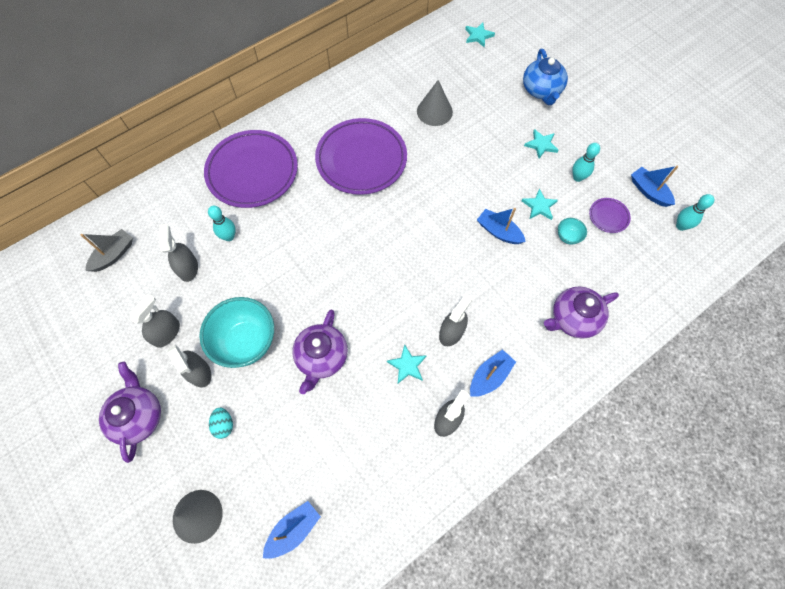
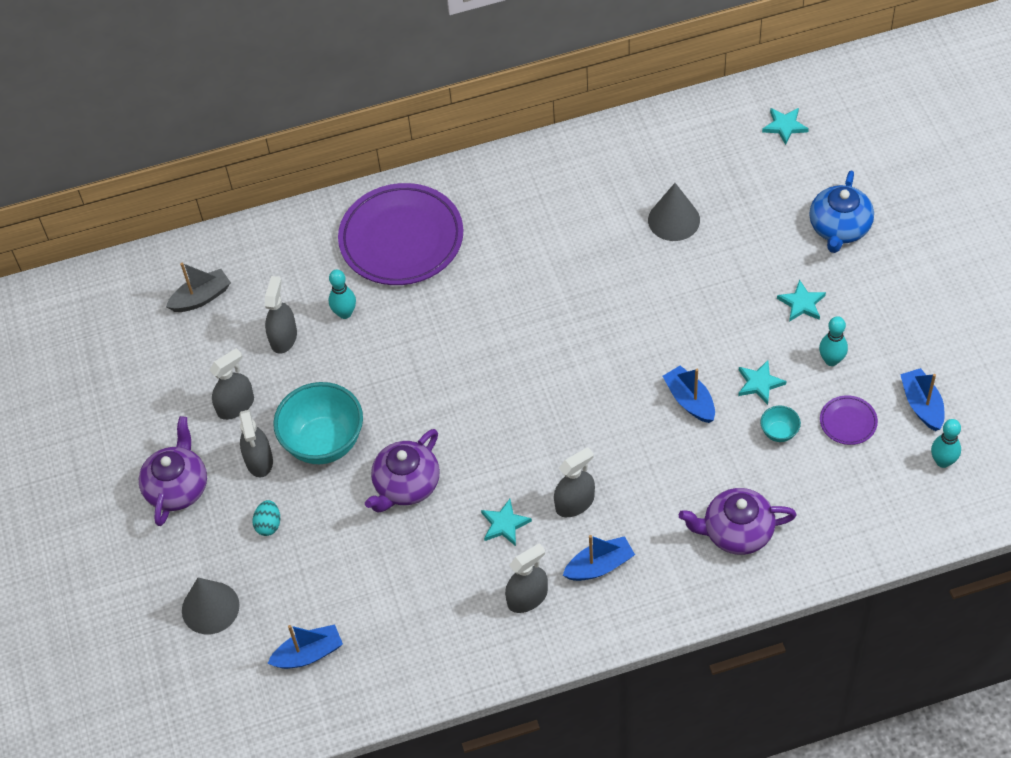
camera: 25 degrees right, 10 degrees down
(361, 159) = (548, 259): purple plate -> none

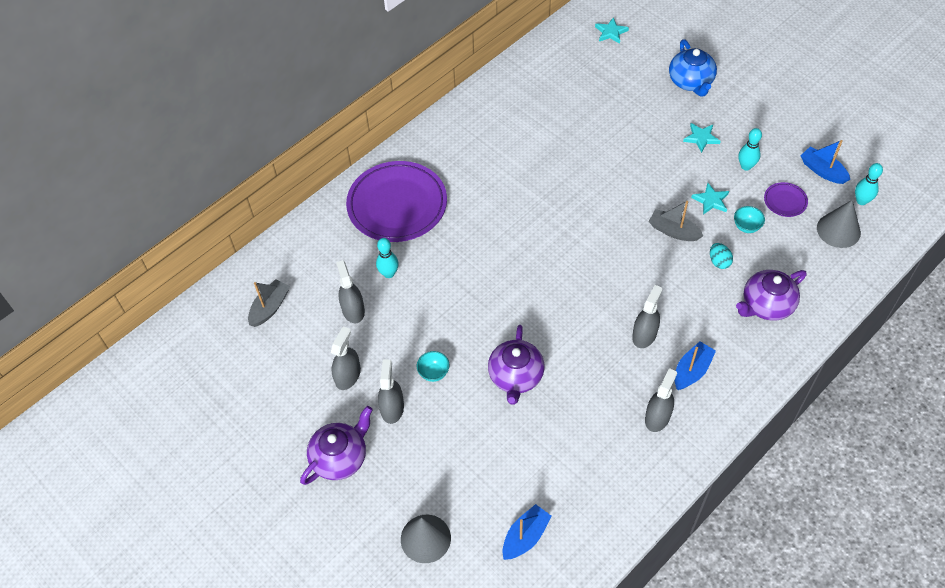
camera: 30 degrees left, 0 degrees up
(177, 487) = (340, 457): purple teapot -> purple teapot turned 60 degrees clockwise
(259, 460) = (392, 408): grey spray bottle -> grey spray bottle turned 135 degrees counterclockwise
(268, 525) = (430, 453): turquoise egg -> turquoise egg (719, 262)
(324, 442) = (434, 373): turquoise bowl -> turquoise bowl, size x0.44
(504, 524) = (605, 372): turquoise star -> none
(674, 220) = (580, 118): grey cone -> grey cone (838, 230)
(689, 400) = (673, 231): blue boat -> grey boat

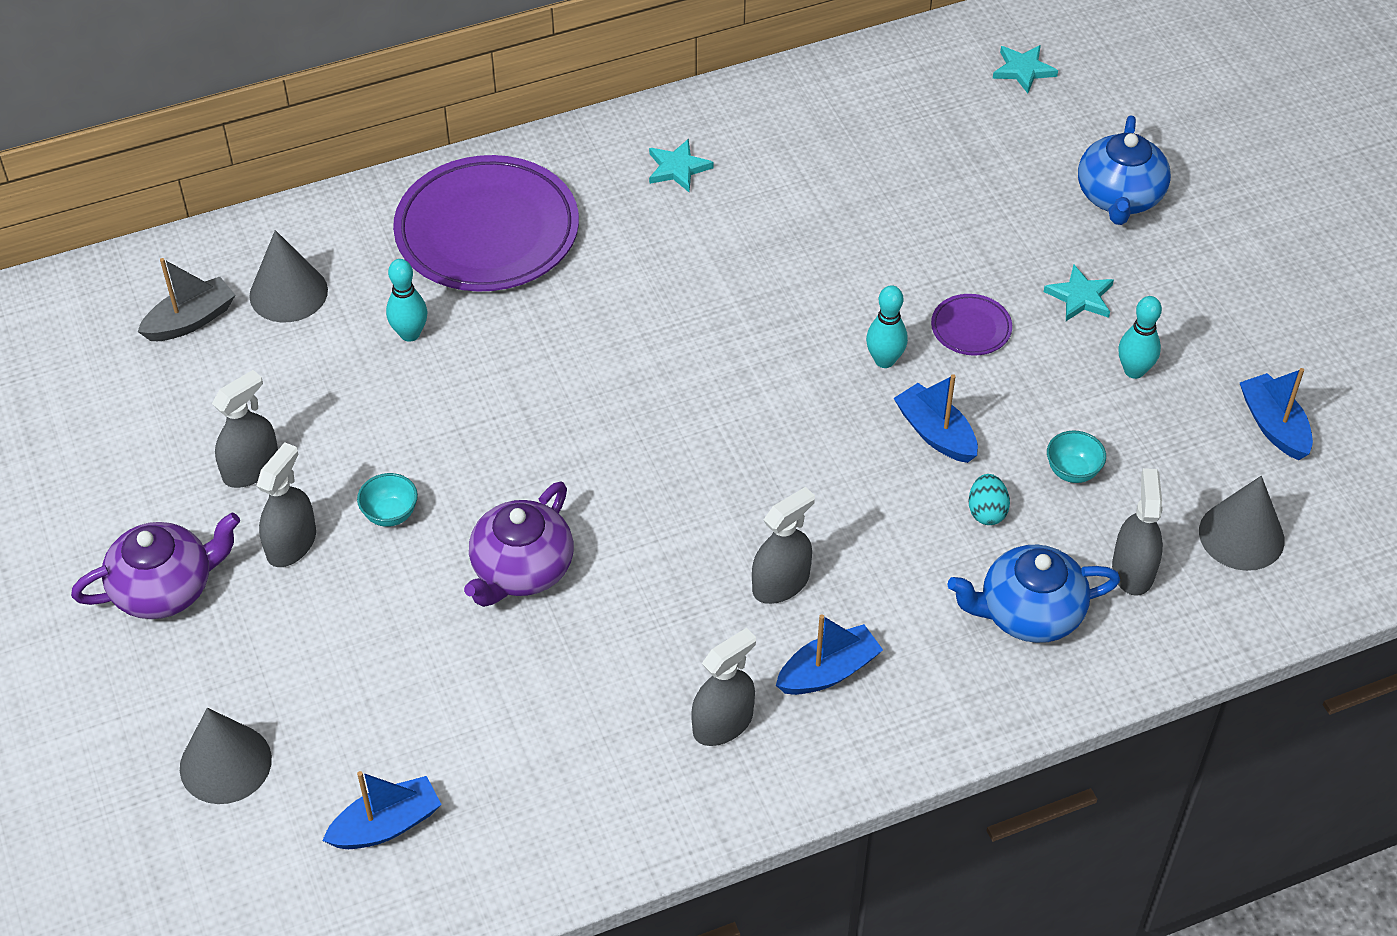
camera: 20 degrees right, 5 degrees down
(313, 274) = (288, 293): none -> grey cone
(353, 310) = (319, 370): grey spray bottle -> grey spray bottle (1133, 570)
(673, 231) = (935, 433): grey boat -> blue boat
(711, 200) = (1034, 406): turquoise star -> turquoise star (678, 168)
(766, 305) = (1028, 613): purple teapot -> blue teapot
(785, 201) = (1171, 453): purple plate -> purple plate (971, 328)
(861, 201) = (1316, 501): turquoise bowling pin -> turquoise bowling pin (884, 360)

